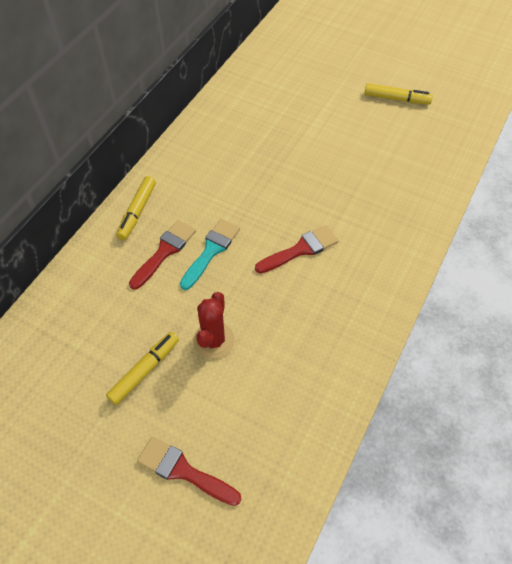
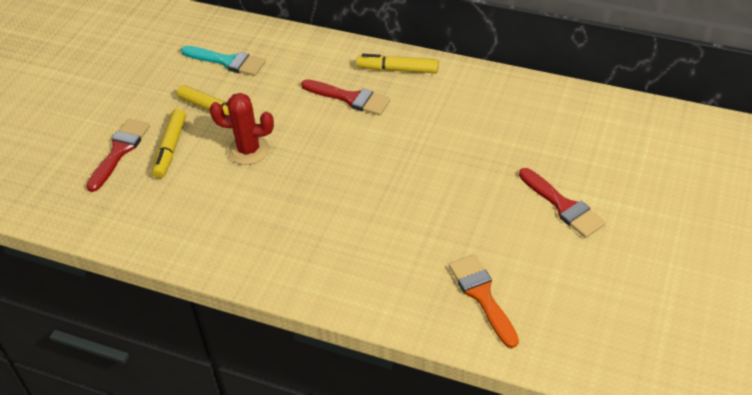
camera: 85 degrees right, 10 degrees down
(211, 251) = (357, 132): turquoise brush -> turquoise brush (227, 61)
(300, 249) = (371, 203): red brush -> red brush (563, 206)
(396, 99) = (673, 283): yellow marker -> yellow marker (170, 148)
(402, 194) = (482, 296): none -> orange brush

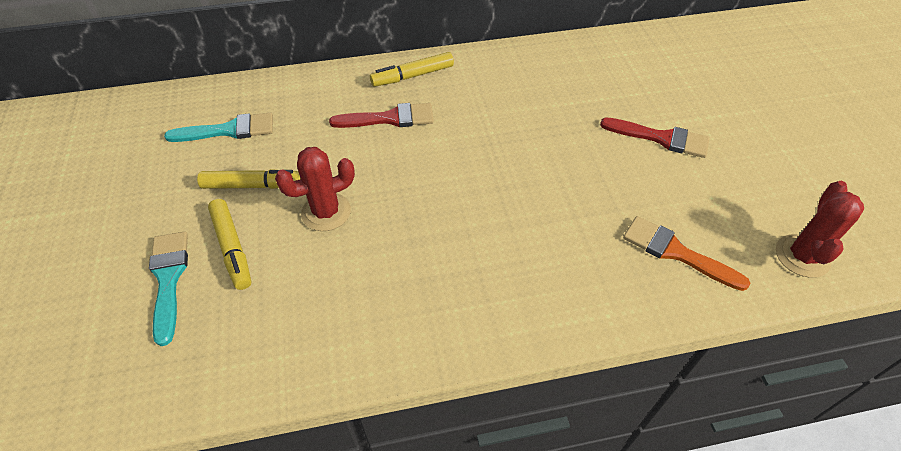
camera: 35 degrees left, 5 degrees up
(119, 151) = (168, 279): red brush -> turquoise brush
(588, 349) = (802, 256): none -> red cactus

